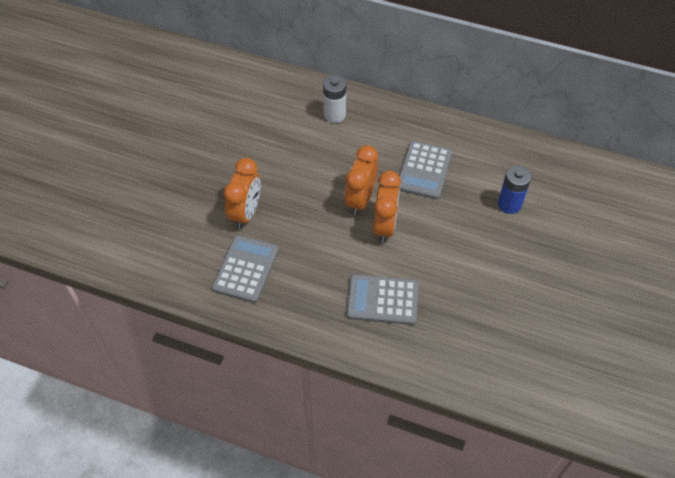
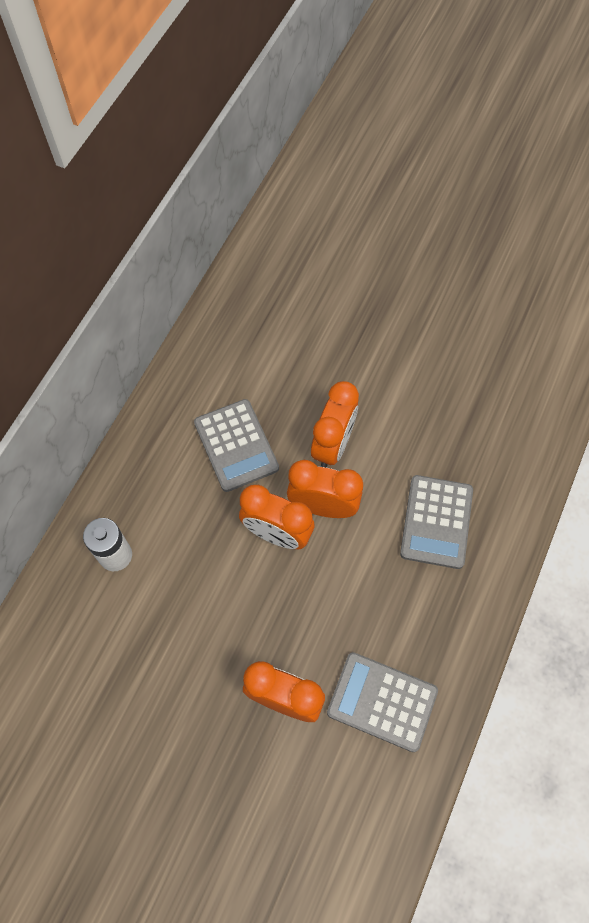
camera: 85 degrees left, 10 degrees up
(424, 170) = (236, 445): grey calculator -> grey calculator turned 45 degrees clockwise
(435, 229) = (332, 445): none -> orange clock
(509, 204) = (301, 353): blue battery -> none

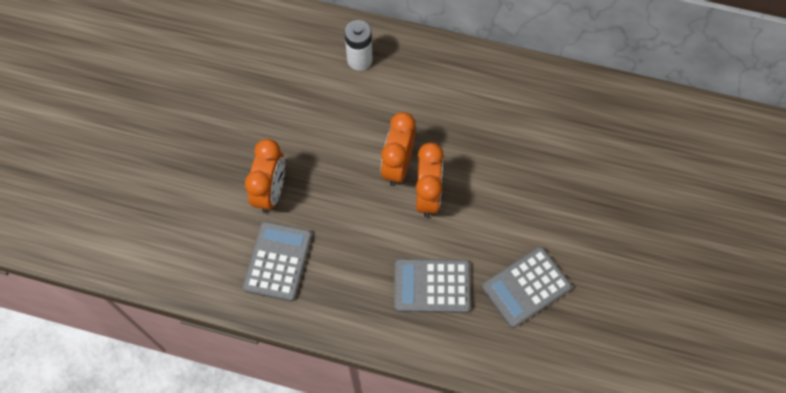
camera: 80 degrees right, 0 degrees up
(236, 445) = (466, 123): grey calculator -> grey calculator (526, 287)
(332, 445) = (483, 195): orange clock -> none

